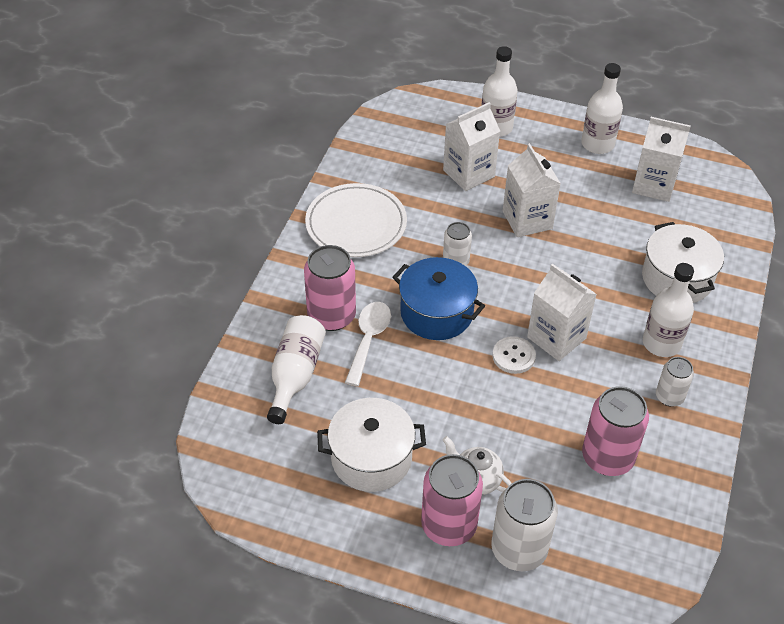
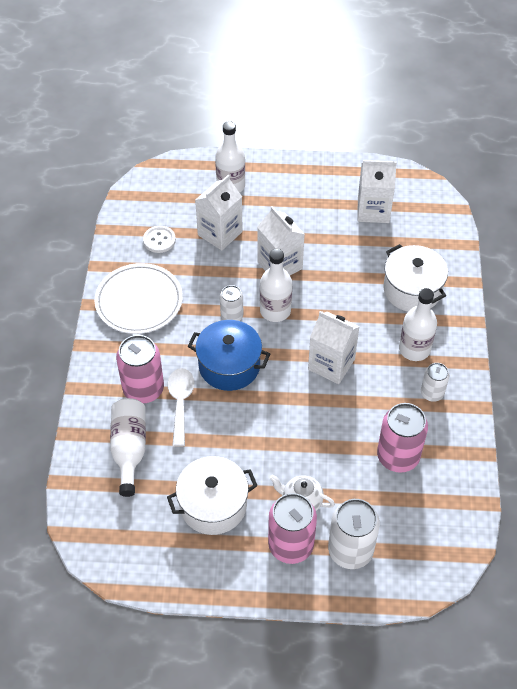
camera: 15 degrees left, 5 degrees up
(513, 356) = (302, 388): white button -> white button (159, 240)
(597, 144) = (318, 183): white bottle -> white bottle (275, 311)

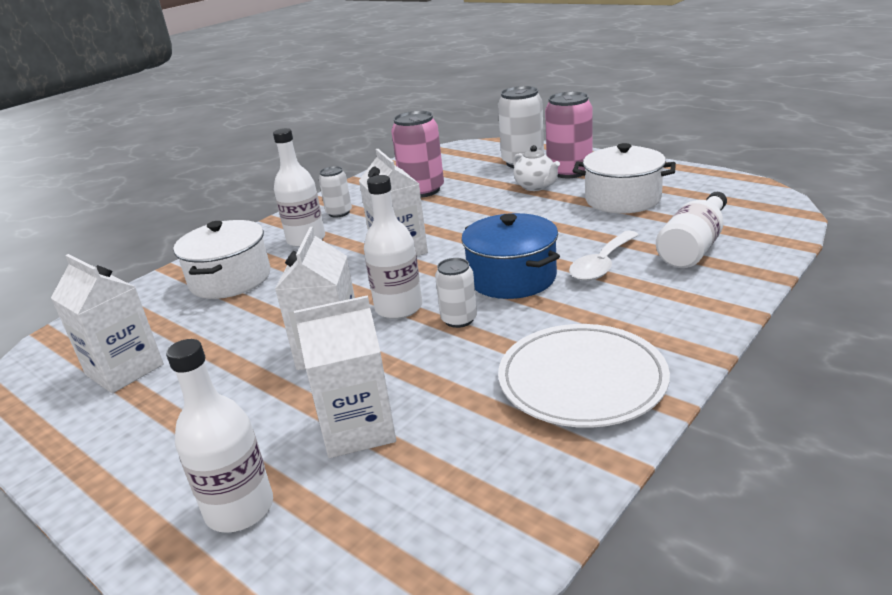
camera: 140 degrees left, 25 degrees down
(143, 389) = (643, 286): pink can -> none
(159, 240) = (471, 462): white button -> none

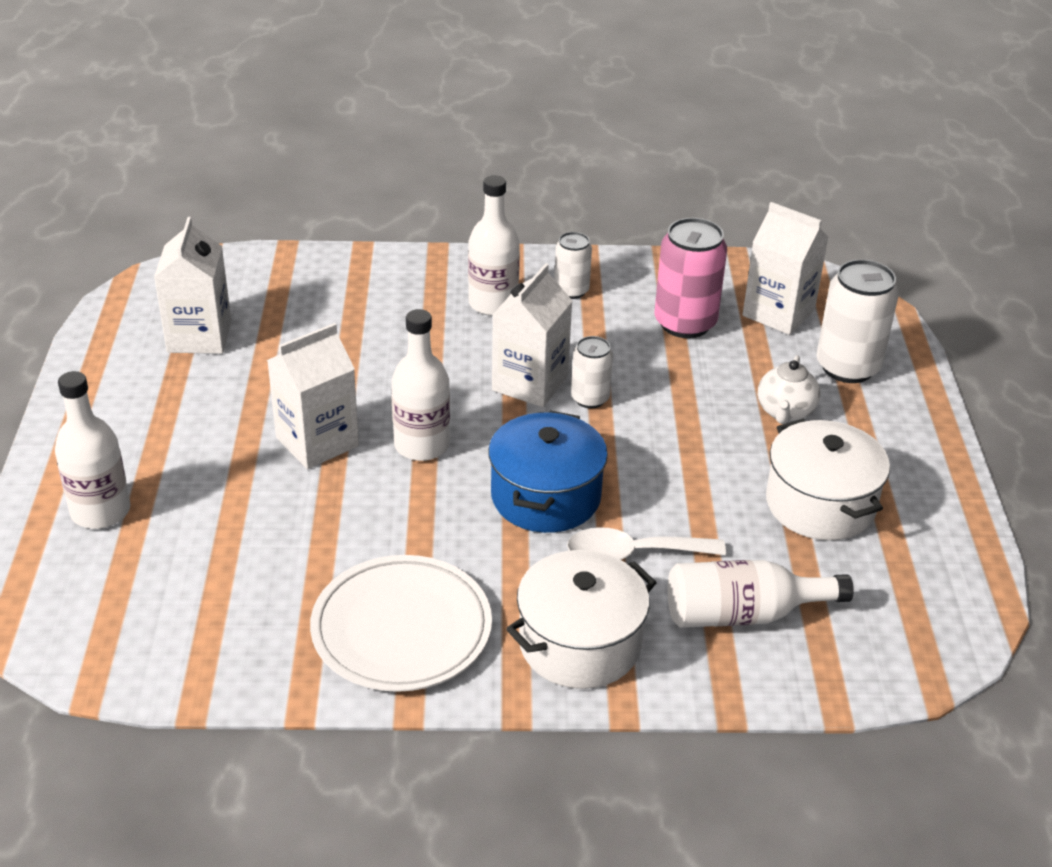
camera: 45 degrees right, 10 degrees up
(230, 279) = (377, 302): white pot -> white pot (579, 643)
(358, 429) = (230, 521): white carton -> white carton (778, 313)
(459, 319) = (435, 497): white can -> white can (590, 398)
(569, 171) = (859, 422): pink can -> none

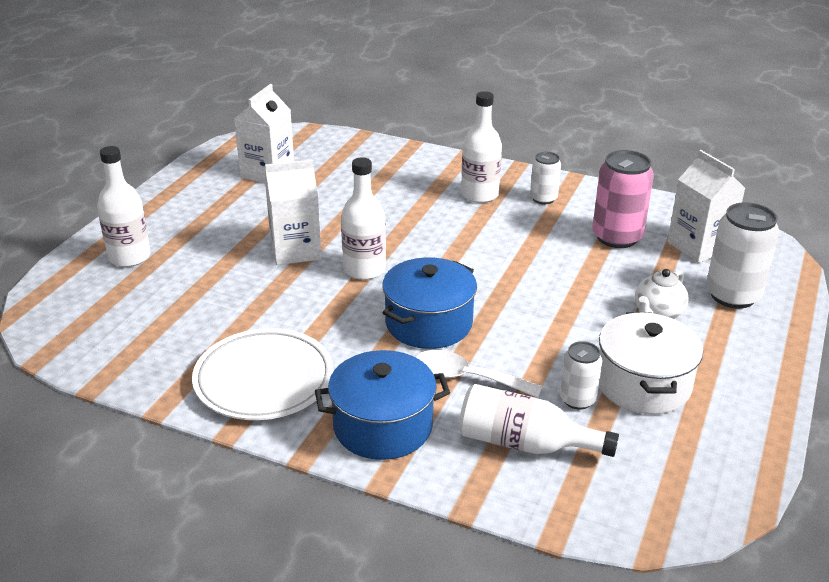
camera: 25 degrees right, 5 degrees down
(530, 383) = (470, 249): white carton -> none
(579, 643) = (383, 426): white pot -> blue pot
(590, 398) = (508, 269): white can -> white can (577, 399)

